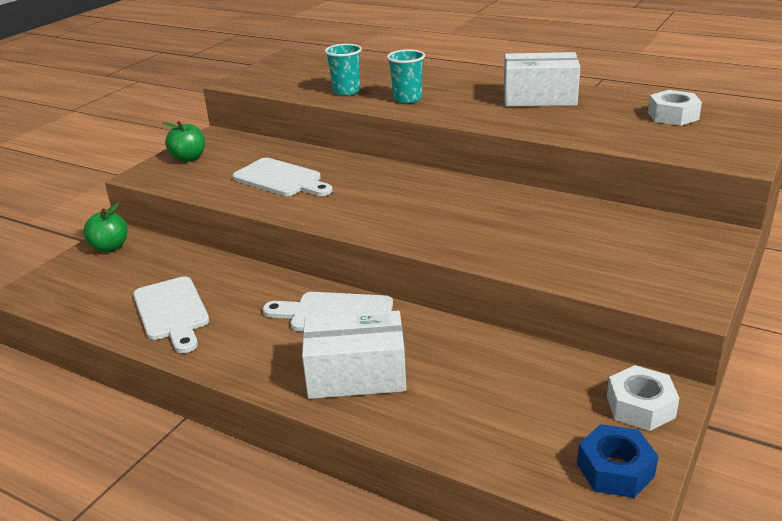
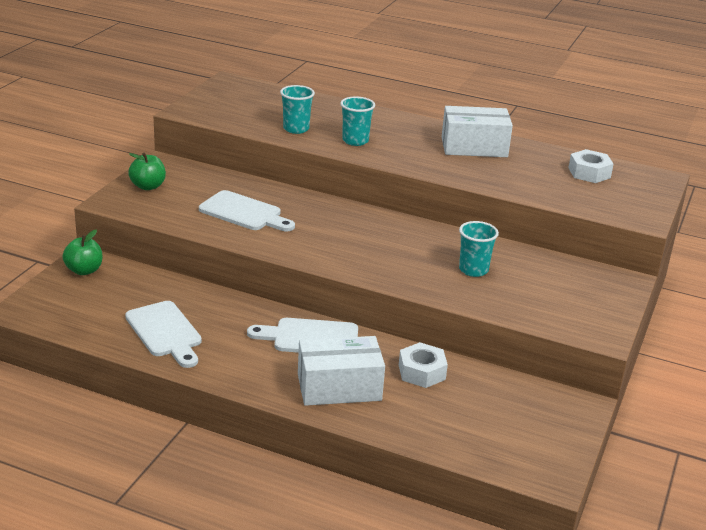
camera: 10 degrees left, 0 degrees up
(531, 229) = (473, 270): none -> turquoise cup
(615, 470) = (545, 457): blue nut -> none
(640, 407) = (562, 414): white nut -> white nut (421, 372)

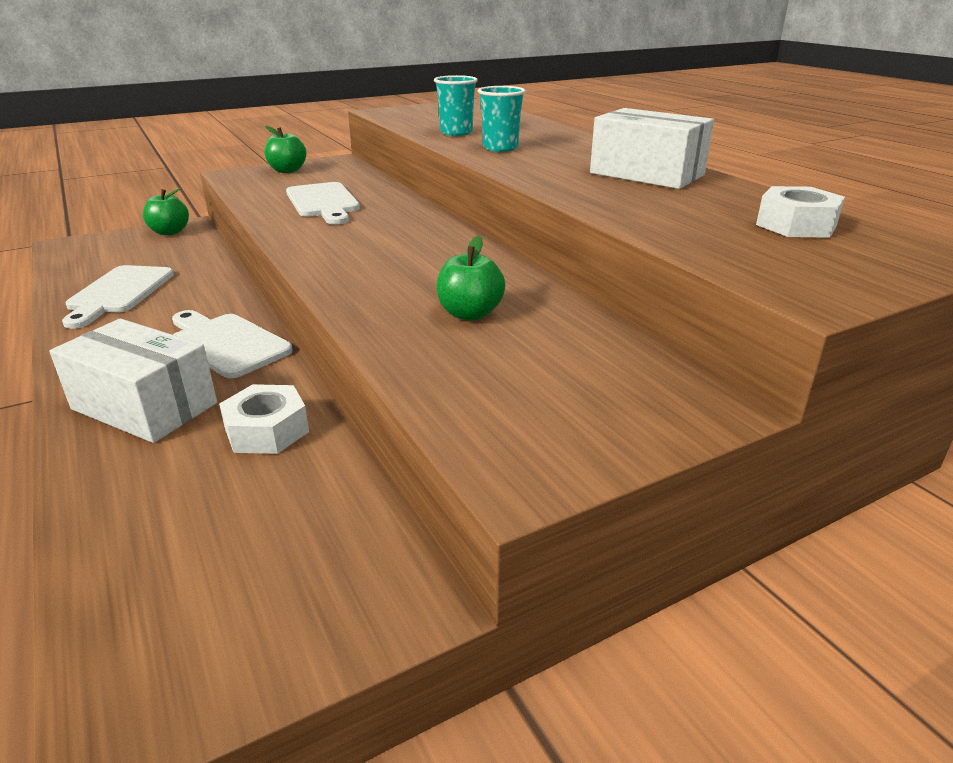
camera: 40 degrees right, 0 degrees up
(473, 270) = (470, 314): turquoise cup -> green apple

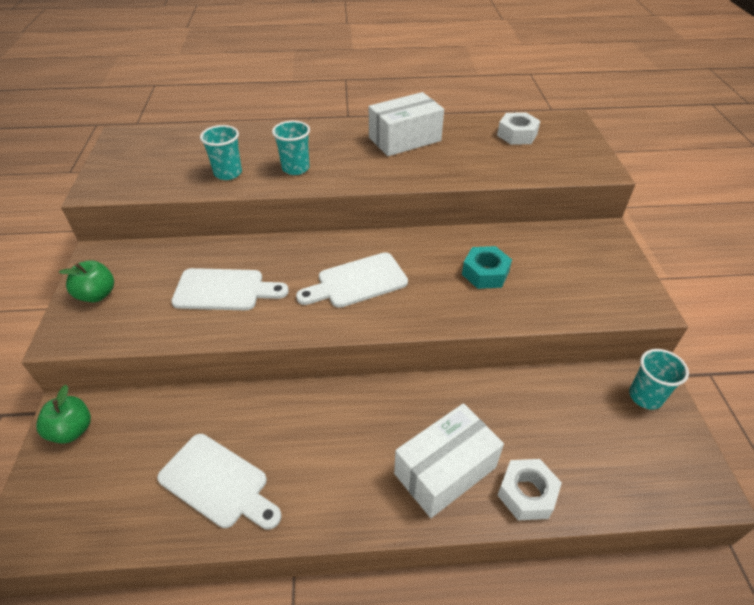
camera: 65 degrees left, 15 degrees up
(226, 343) = (372, 413): white cutting board -> white cutting board (357, 282)
(267, 430) = (501, 407): white nut -> white nut (526, 494)
(353, 592) = (645, 396): none -> turquoise cup
(470, 314) = (485, 273): green apple -> turquoise nut

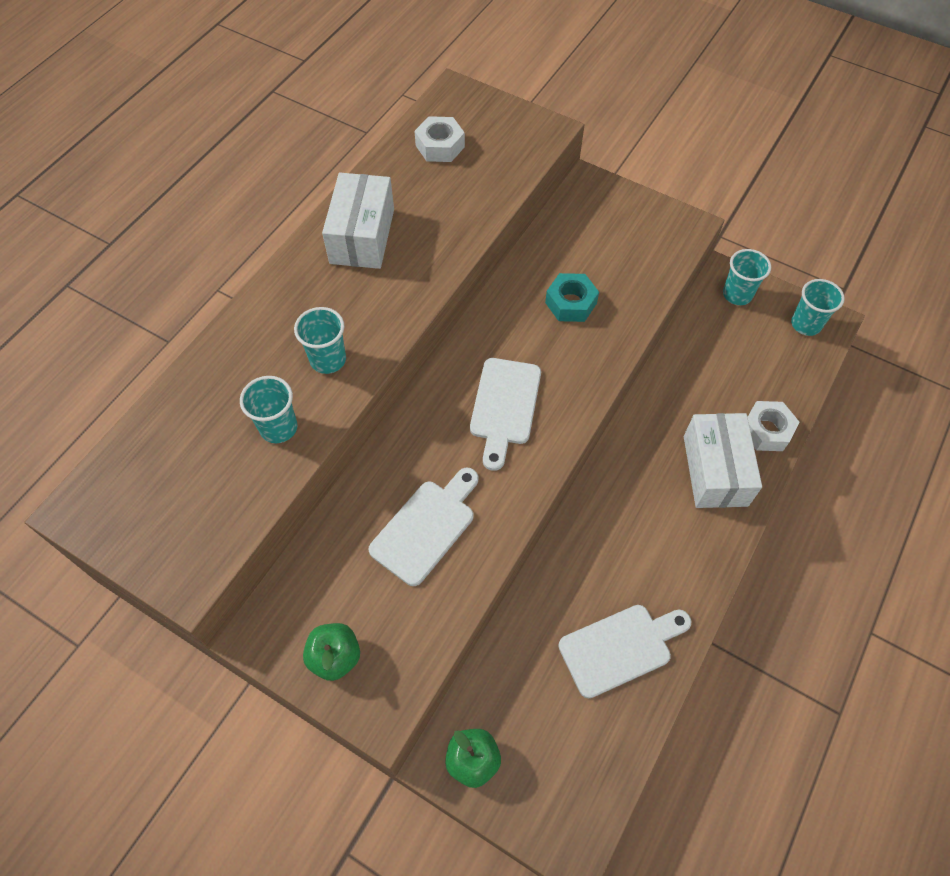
camera: 55 degrees left, 15 degrees up
(681, 470) = (806, 324): none -> turquoise cup

